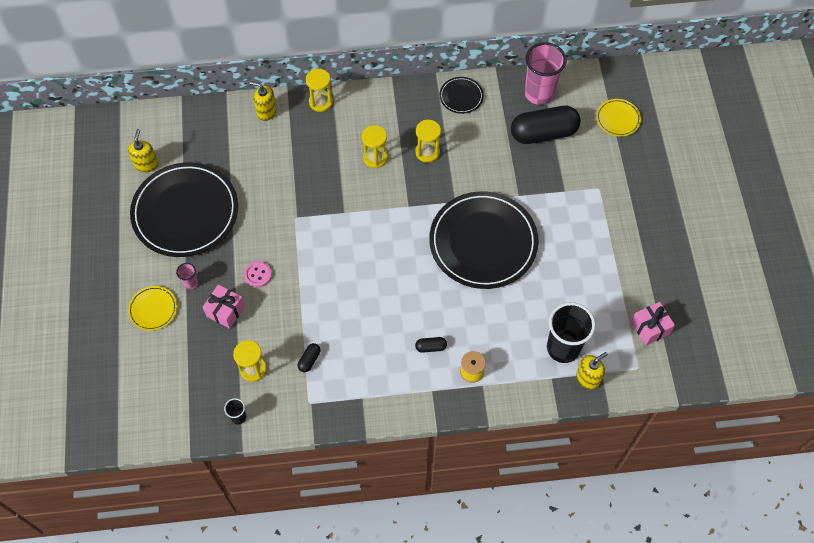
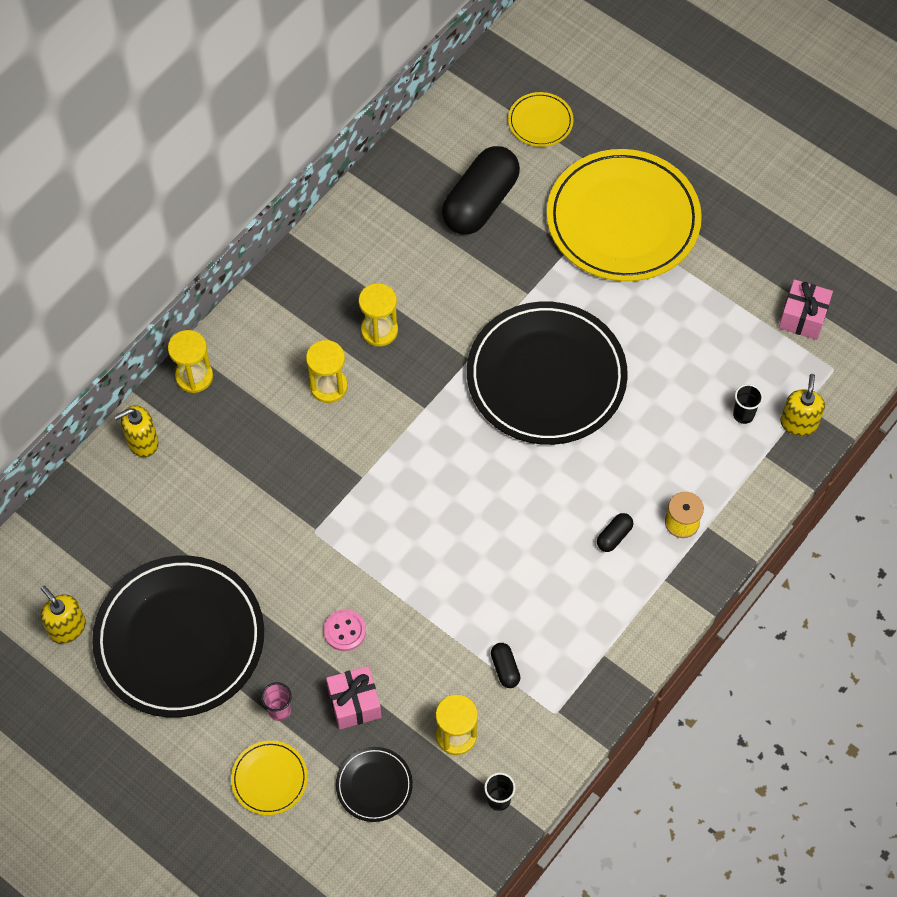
camera: 45 degrees left, 0 degrees up
(461, 96) = (347, 236): black plate -> black plate (374, 785)
(539, 93) = (428, 162): pink cup -> none
(563, 348) = (743, 415): black cup -> black cup, size x0.45
(607, 200) = (623, 220): none -> yellow plate

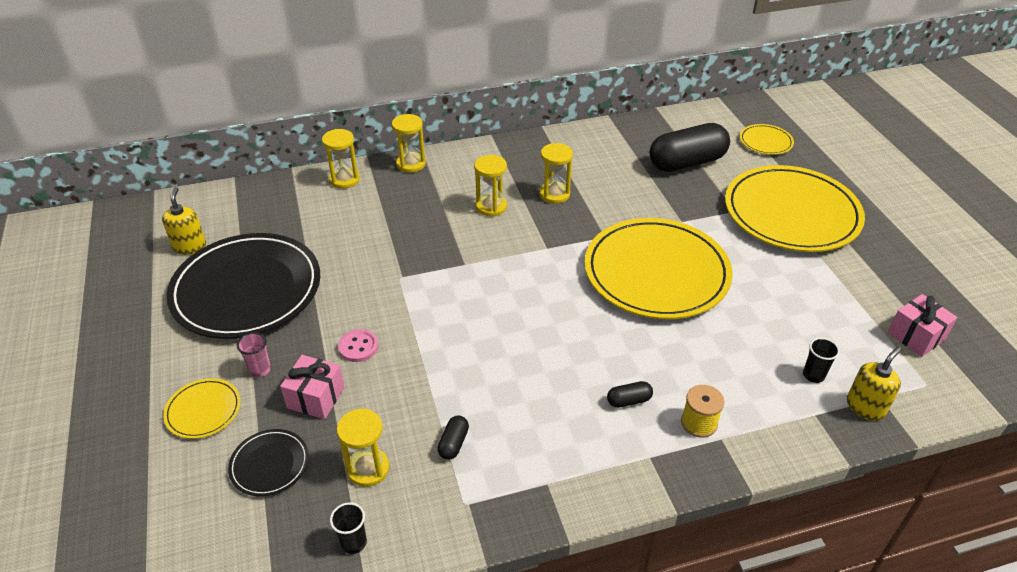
camera: 35 degrees right, 20 degrees down
(142, 442) = (344, 179): yellow soap dispenser -> yellow hourglass
(546, 377) = (656, 272): black plate -> yellow plate

